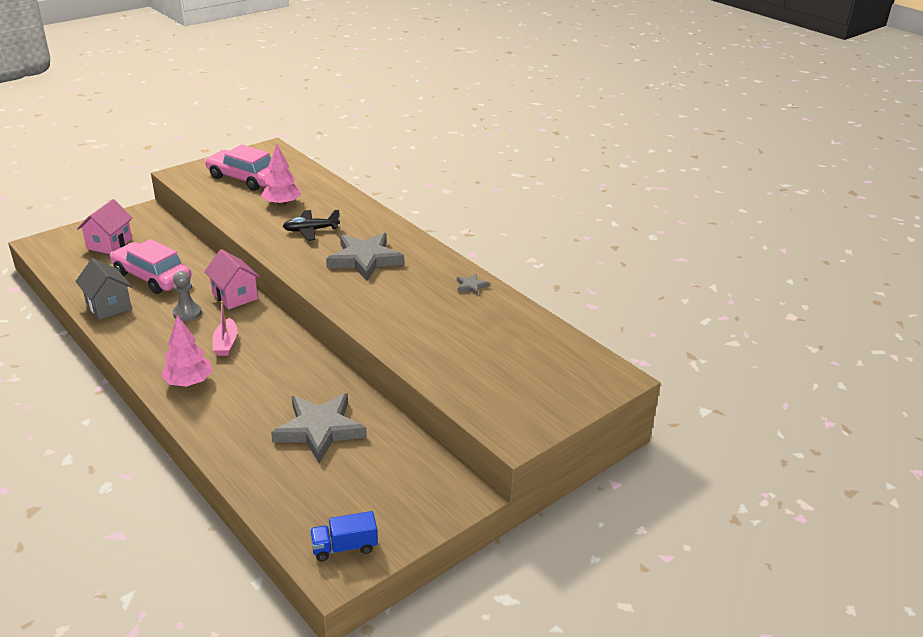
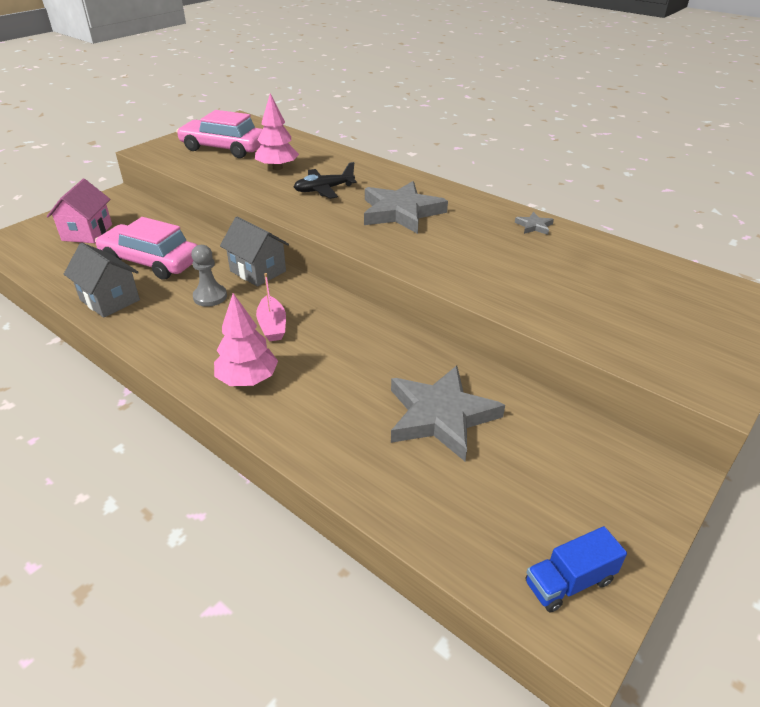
camera: 10 degrees left, 5 degrees up
(235, 296) = (258, 271): pink house -> grey house

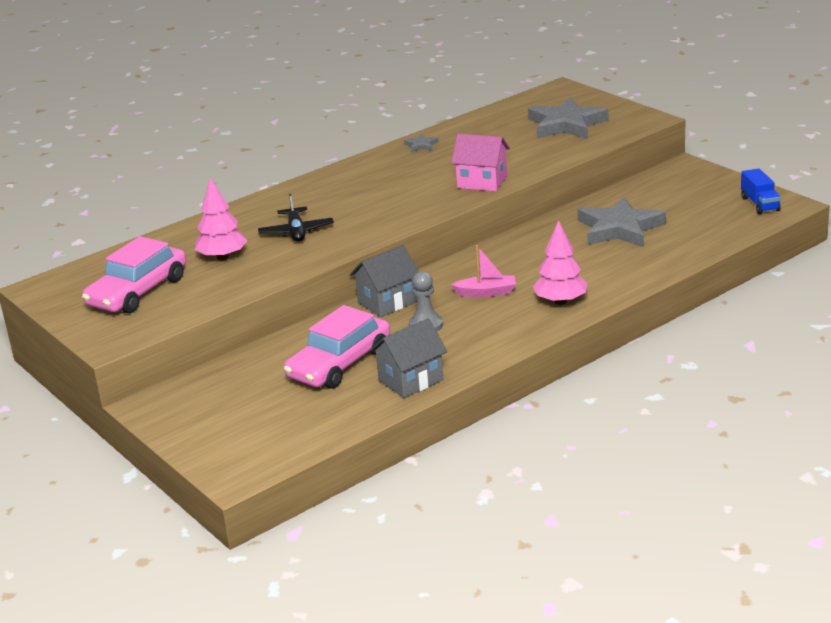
camera: 75 degrees left, 10 degrees down
(87, 232) = (245, 415): pink house -> pink house (482, 182)
(401, 212) = (367, 197): grey star -> grey star (566, 125)

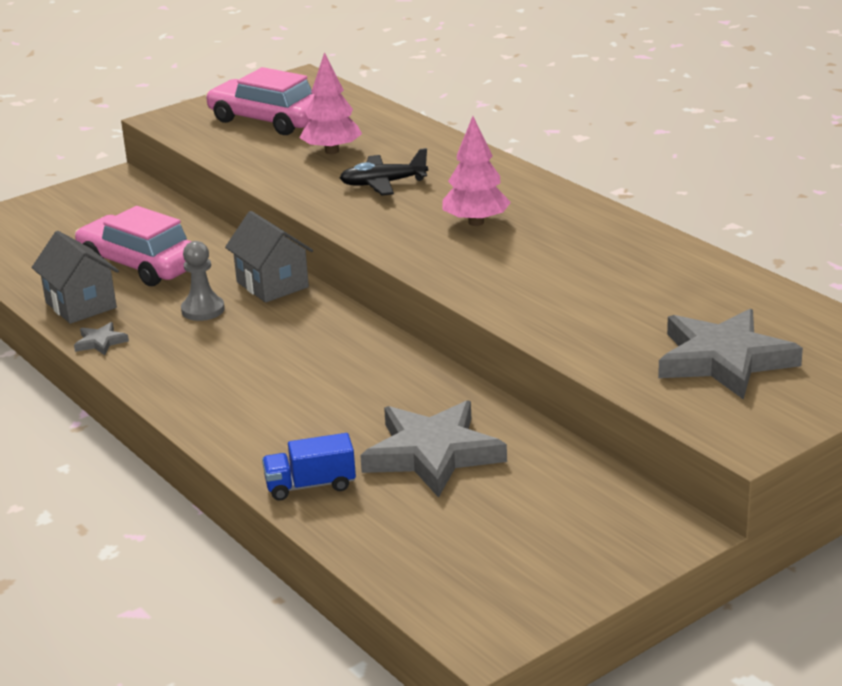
camera: 90 degrees right, 0 degrees up
(421, 145) = (648, 246): grey star -> grey star (100, 342)
(482, 182) = (502, 292): pink house -> none
(486, 293) = (269, 347): pink boat -> none
(560, 301) = (221, 399): pink tree -> pink tree (476, 222)
(759, 204) = (494, 603): blue truck -> blue truck (310, 485)

